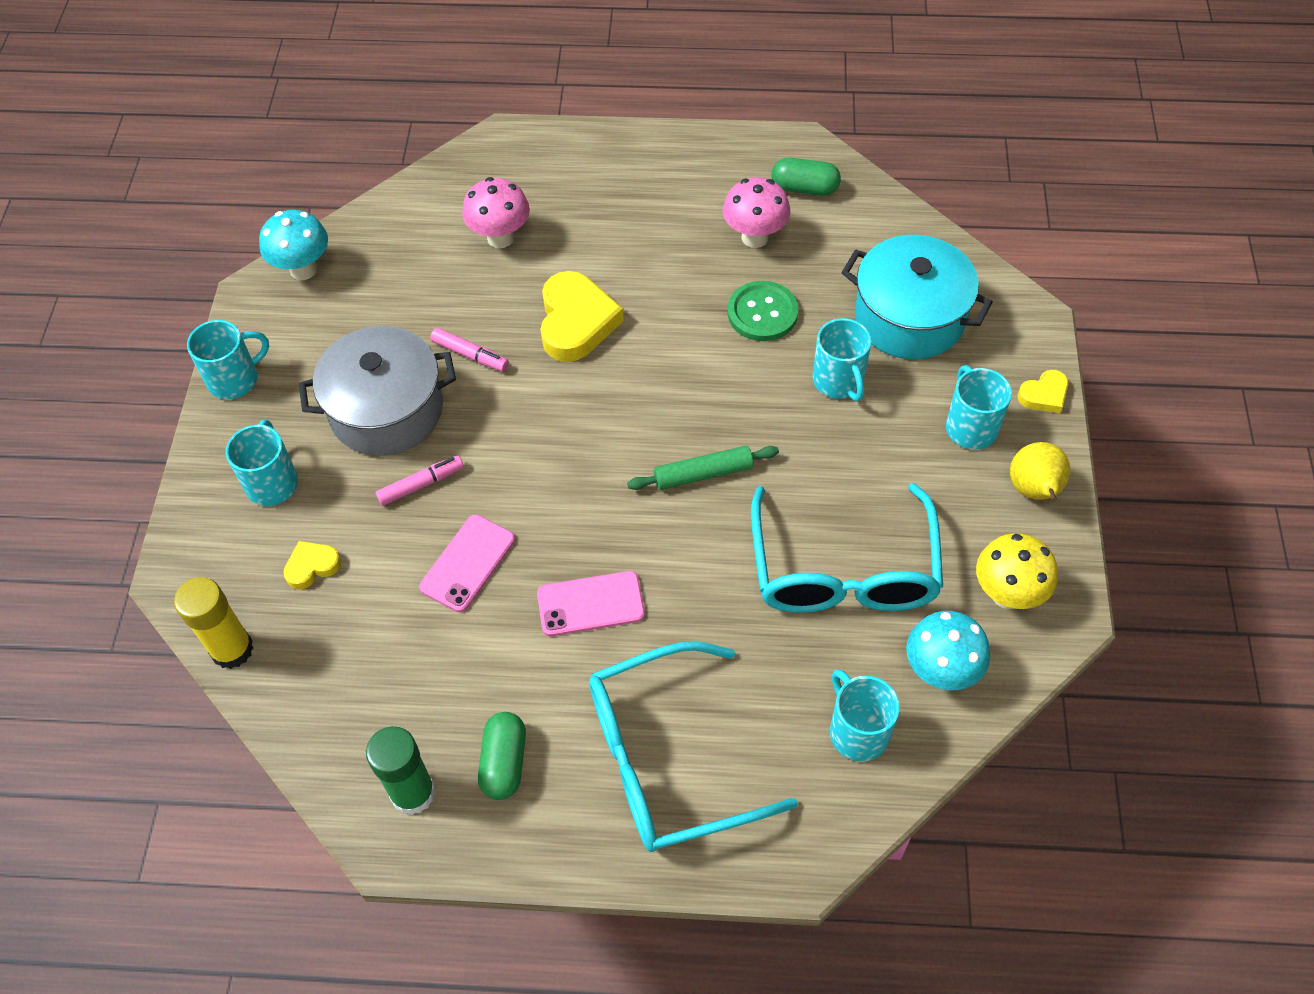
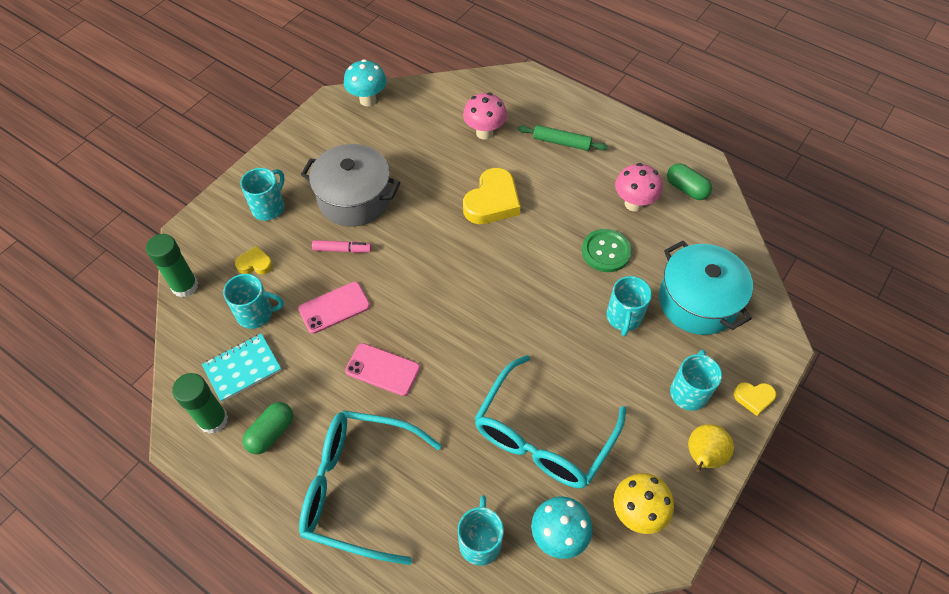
camera: 30 degrees right, 0 degrees up
(232, 649) = (185, 286): yellow glue stick -> green glue stick
(235, 379) = (291, 142): turquoise mug -> turquoise mug (256, 314)
(401, 707) = (242, 368): none -> turquoise notebook
(470, 355) = (420, 191): pink marker -> none
(703, 474) = (501, 329): green rolling pin -> green rolling pin (561, 142)

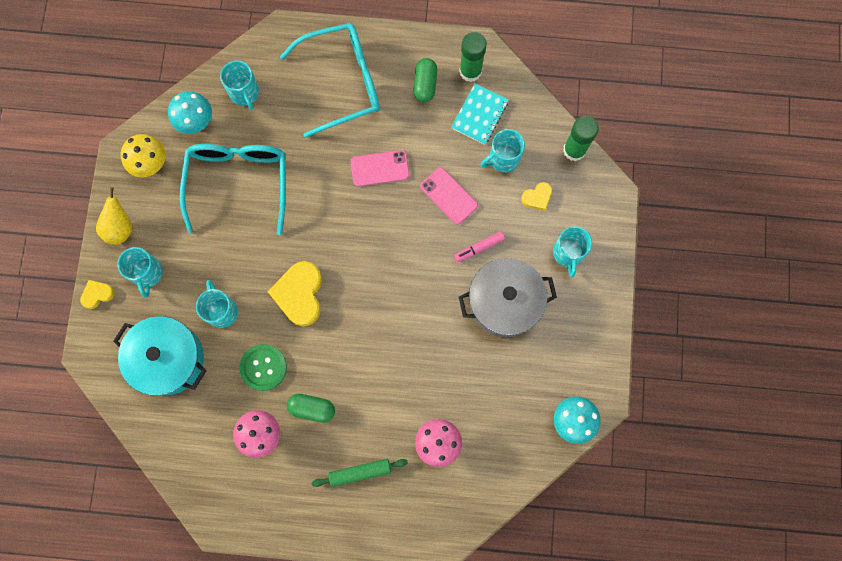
camera: 150 degrees right, 20 degrees up
(334, 307) = (449, 196): pink phone -> pink phone turned 75 degrees counterclockwise
(492, 201) = (386, 366): yellow heart -> yellow heart (300, 294)
(686, 189) = (221, 479): green capsule -> green capsule (312, 408)

